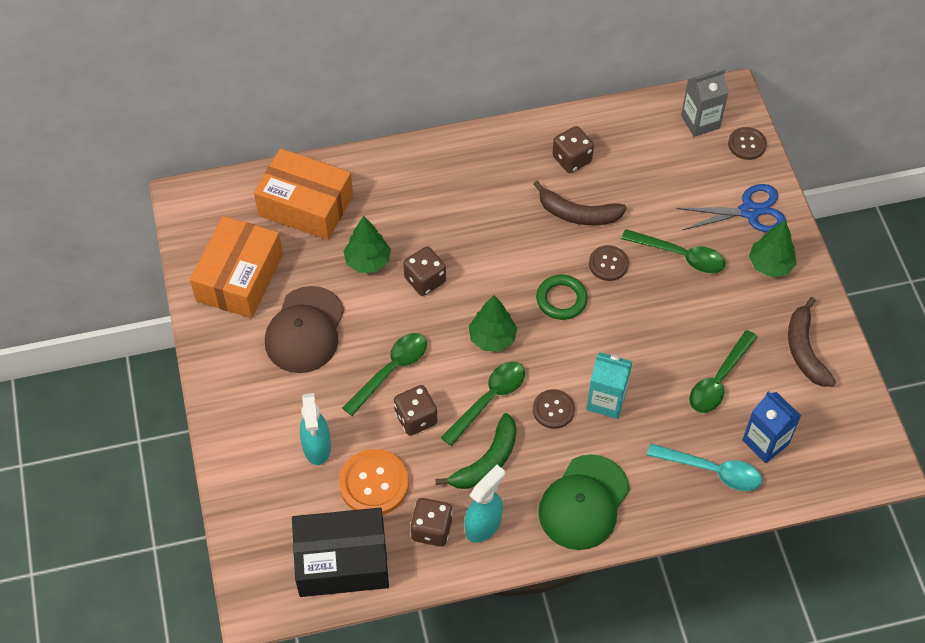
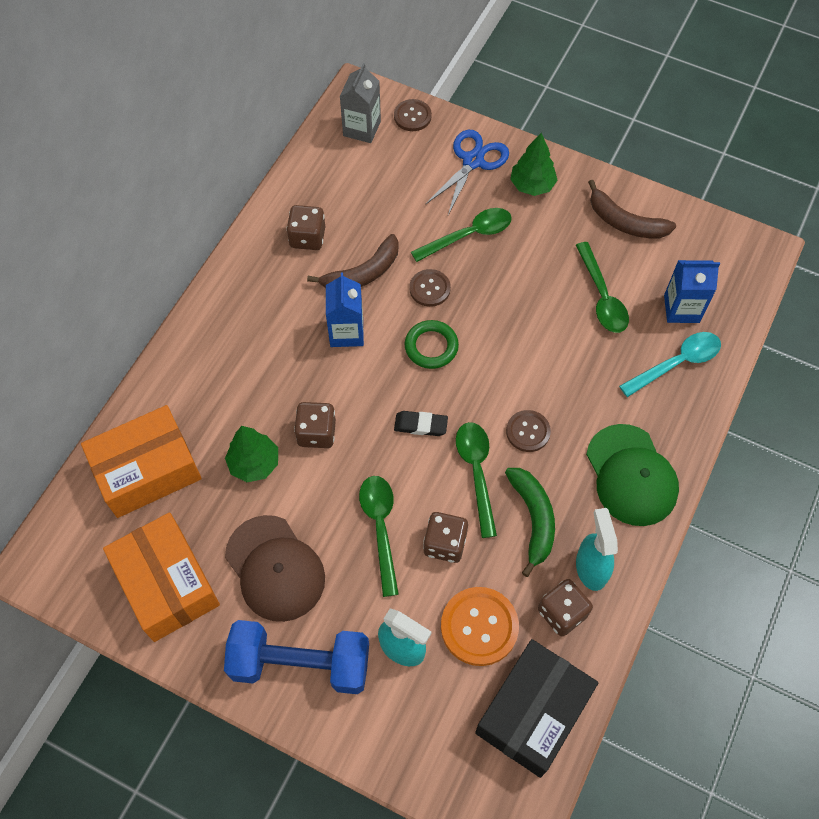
camera: 50 degrees left, 5 degrees up
(253, 394) = (300, 663): none -> blue dumbbell
(492, 338) = (420, 425): green tree -> black eraser
(520, 239) = (346, 332): none -> blue carton
(606, 400) = (552, 387): turquoise carton -> none

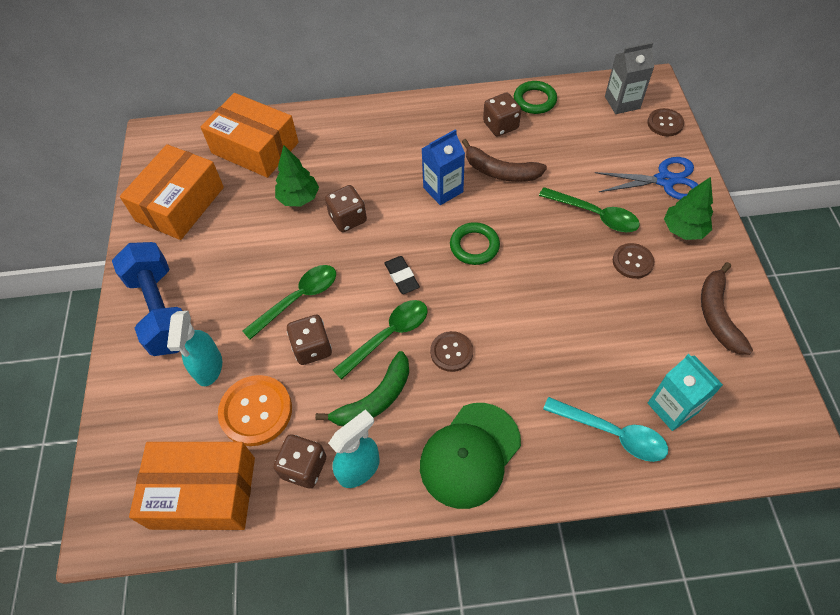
camera: 60 degrees right, 5 degrees down
(275, 568) = (226, 255): brown cap -> none
(300, 191) = (534, 100): none -> green ring
(429, 289) = (524, 217): brown button -> brown button (632, 262)
(533, 712) = (203, 492): black box -> orange box
(602, 296) = (625, 337): green spoon -> none
(681, 309) = (672, 408): blue carton -> turquoise carton

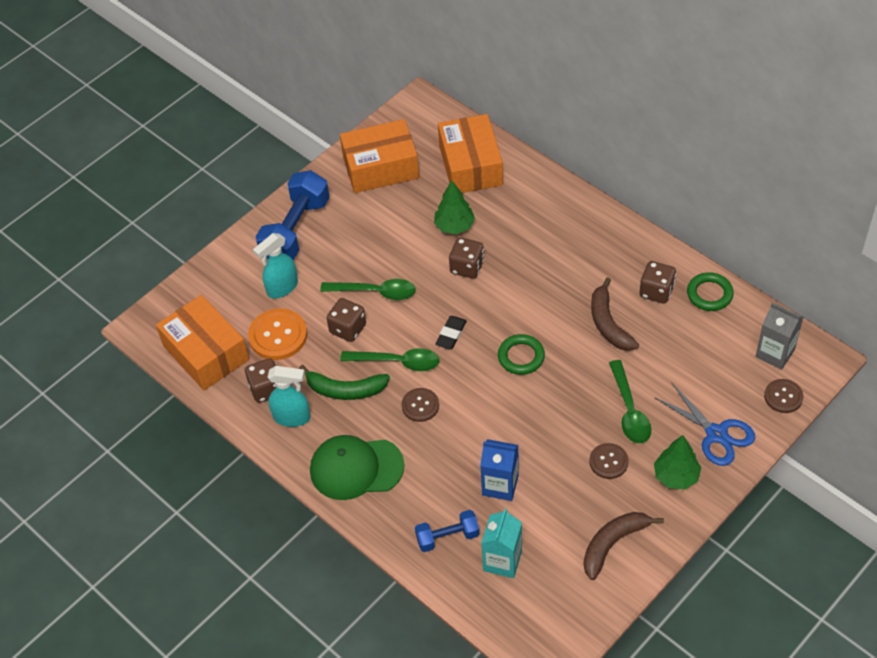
camera: 50 degrees right, 5 degrees down
(443, 190) = (552, 302): blue carton -> blue carton (500, 485)
(612, 433) = (447, 537): turquoise spoon -> blue dumbbell

